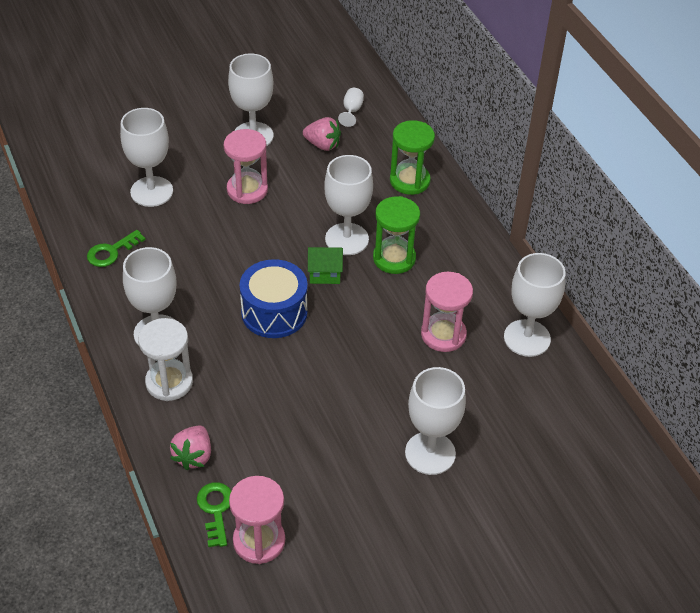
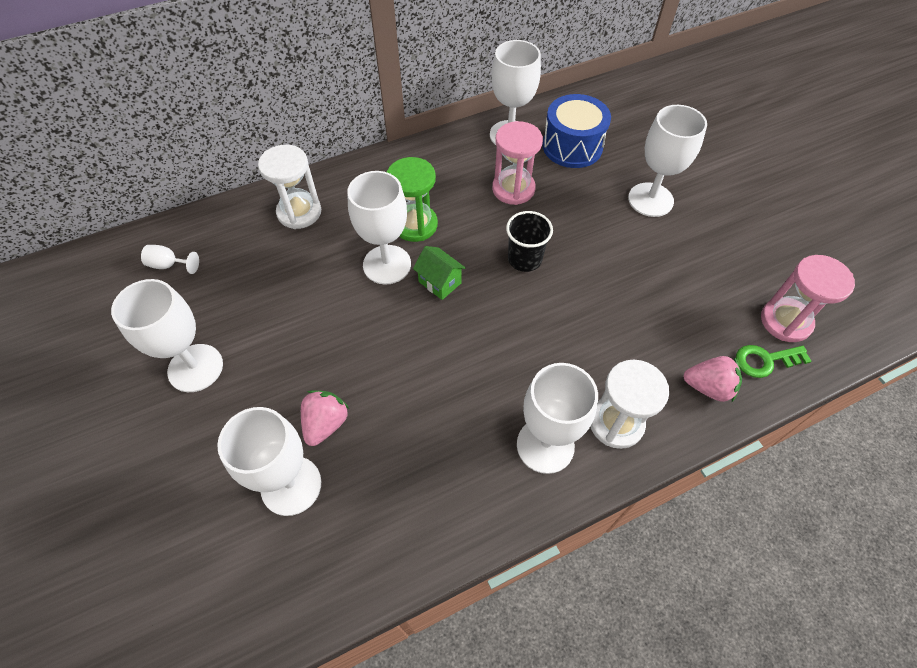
camera: 90 degrees left, 10 degrees up
(111, 252) = (408, 524): green key -> none
(247, 190) = (299, 367): pink hourglass -> none
(274, 312) = (499, 326): blue drum -> blue drum (572, 146)
(322, 145) = (226, 292): pink strawberry -> pink strawberry (326, 423)
(325, 274) = (439, 282): green house -> green house turned 45 degrees counterclockwise
(349, 336) = (524, 259): none -> black cup
(409, 181) = (299, 212): green hourglass -> white hourglass

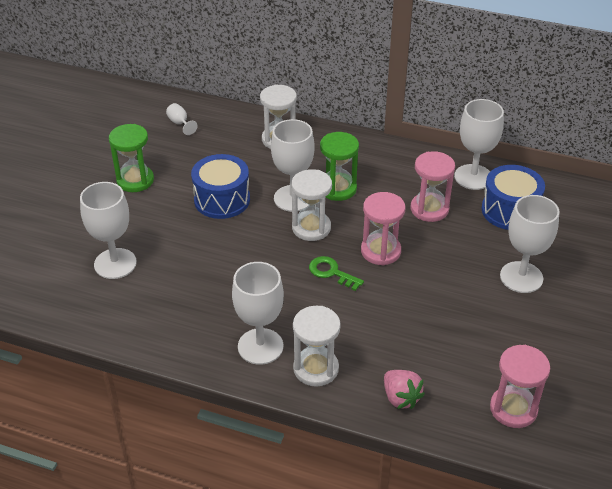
camera: 45 degrees right, 15 degrees down
(195, 368) = (135, 180): white goblet -> green hourglass
(319, 318) = (222, 200): none -> blue drum
(326, 423) = (163, 250): pink strawberry -> none
(439, 282) = (311, 228): green house -> white hourglass
(524, 259) = (380, 251): black cup -> pink hourglass
(765, 360) = (462, 415): green key -> green key (331, 272)

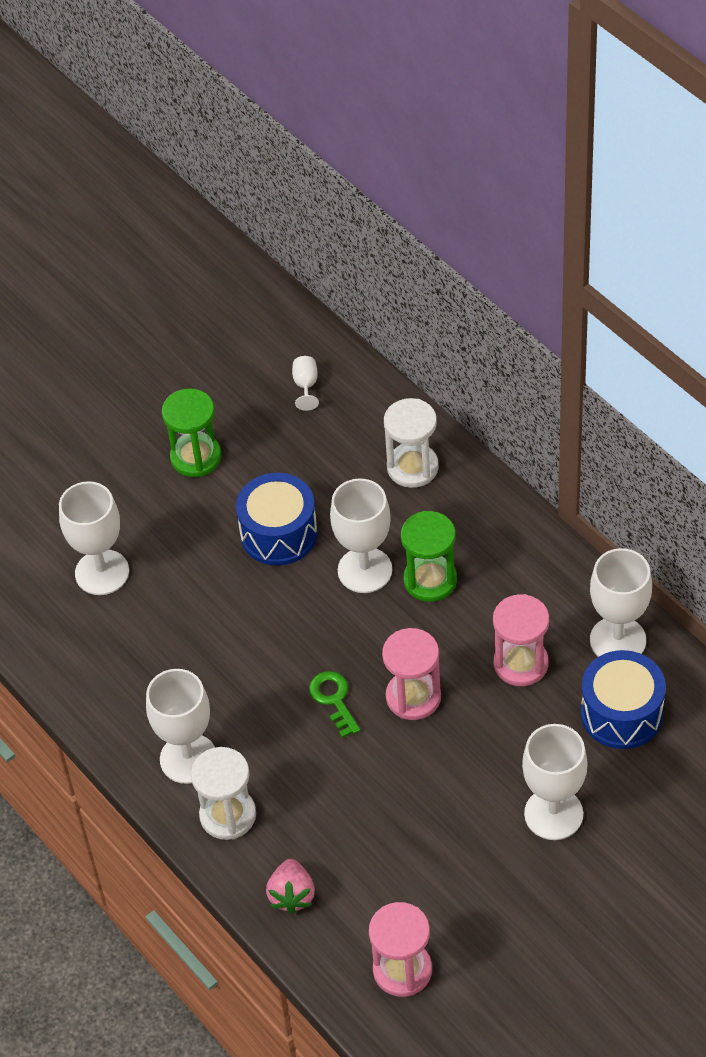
camera: 35 degrees right, 10 degrees up
(311, 228) = (355, 624): white hourglass -> none

